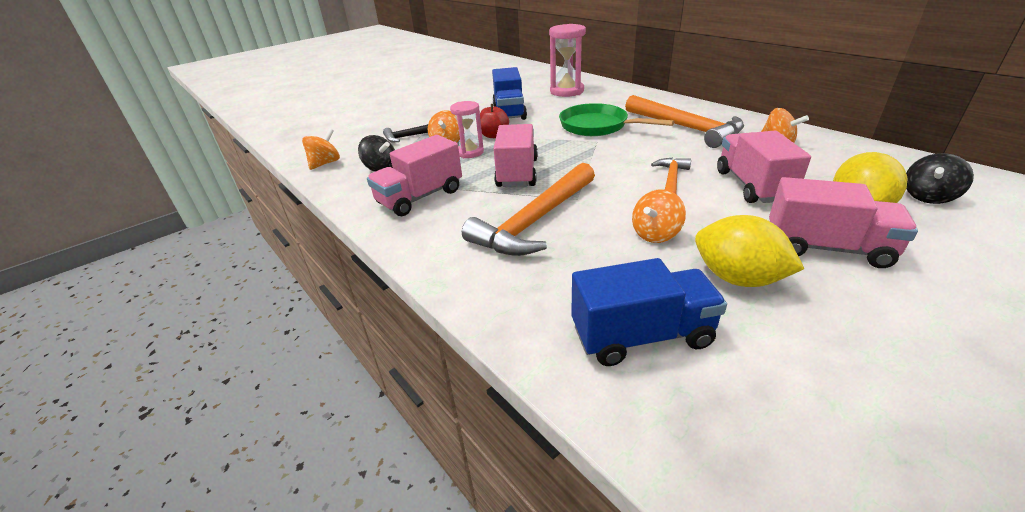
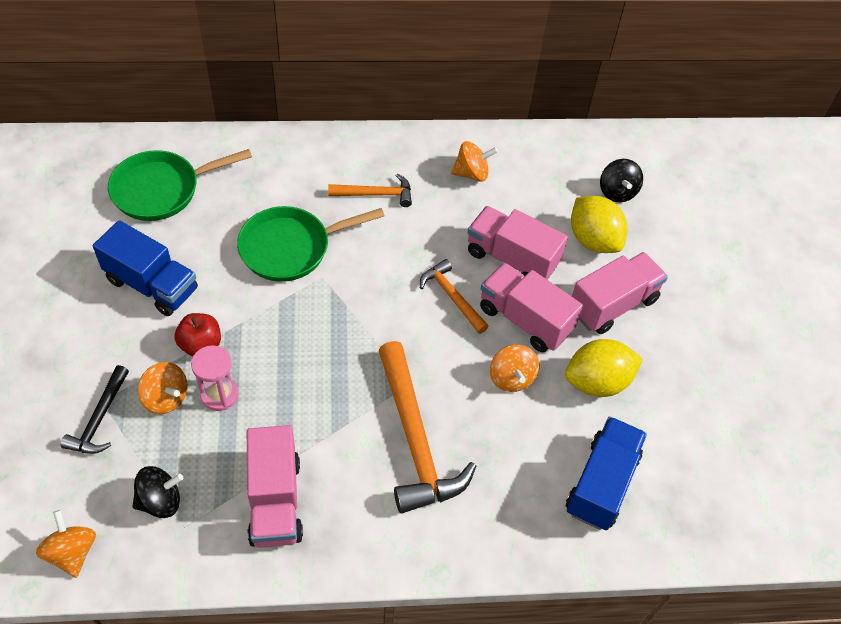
camera: 60 degrees left, 20 degrees up
(517, 173) = (314, 389): pink truck -> pink truck (525, 319)
(567, 91) = (161, 190): pink hourglass -> green pan
(685, 128) = (376, 194): orange hammer -> orange hammer, size x0.55

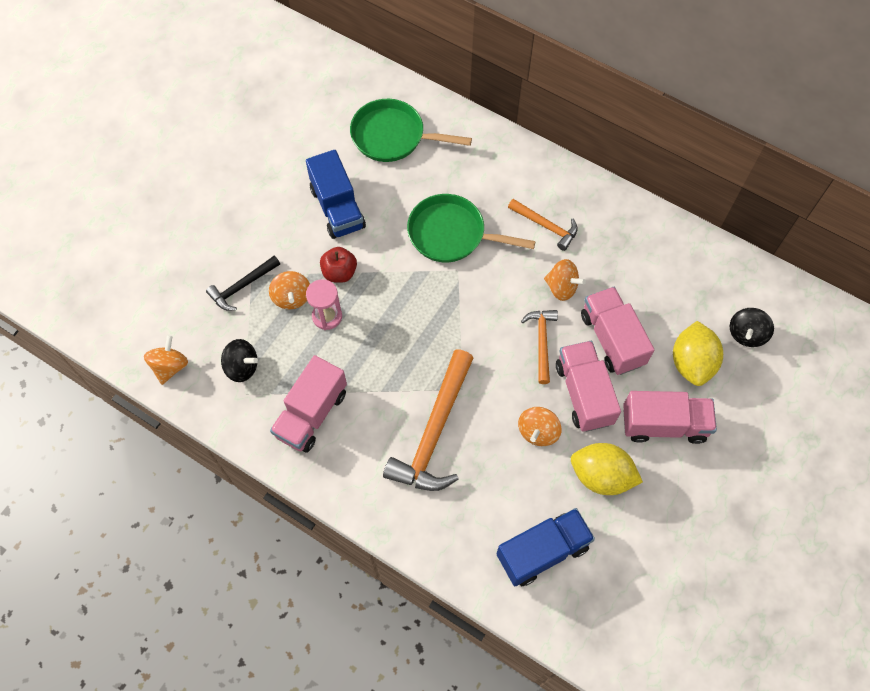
camera: 40 degrees right, 10 degrees up
(472, 173) = (635, 250): orange spinning top -> orange spinning top (561, 287)

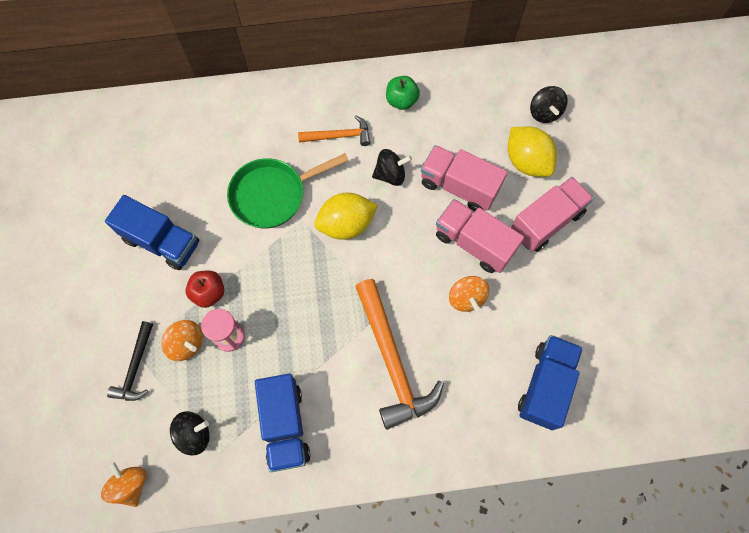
camera: 40 degrees left, 5 degrees up
(311, 414) = (285, 425): pink truck -> blue truck
(393, 136) = (158, 150): green pan -> none
(541, 342) = (411, 228): orange hammer -> none
(561, 287) = (390, 175): orange spinning top -> black spinning top
(601, 476) = (537, 295): yellow lemon -> yellow lemon (346, 224)
(624, 234) = (401, 101): none -> green apple

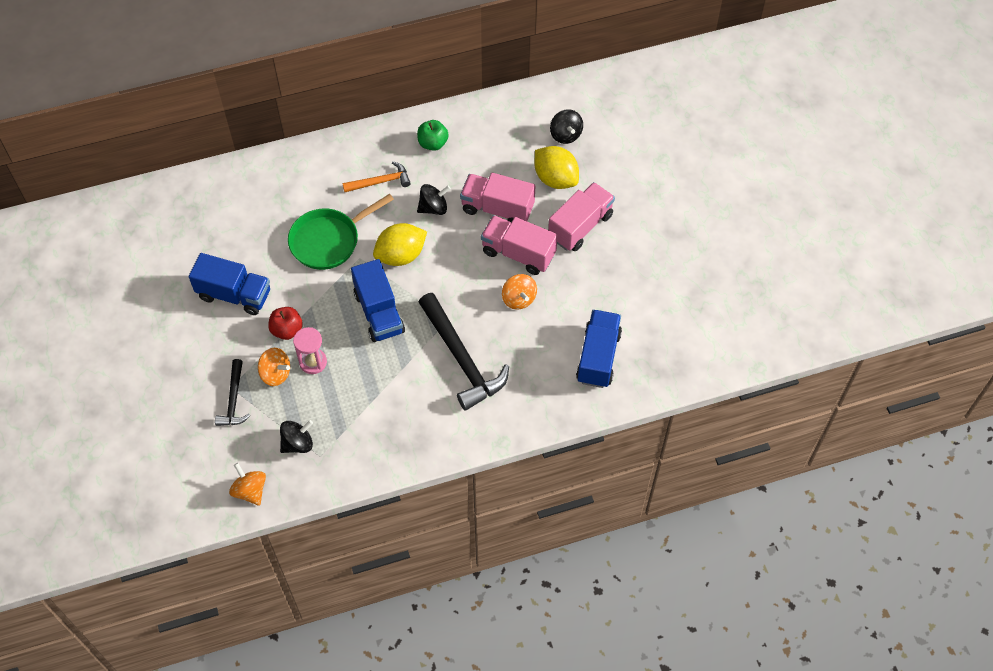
camera: 10 degrees left, 10 degrees down
(285, 425) = (377, 424): blue truck -> blue truck (379, 312)
(392, 361) = (461, 359): orange hammer -> black hammer

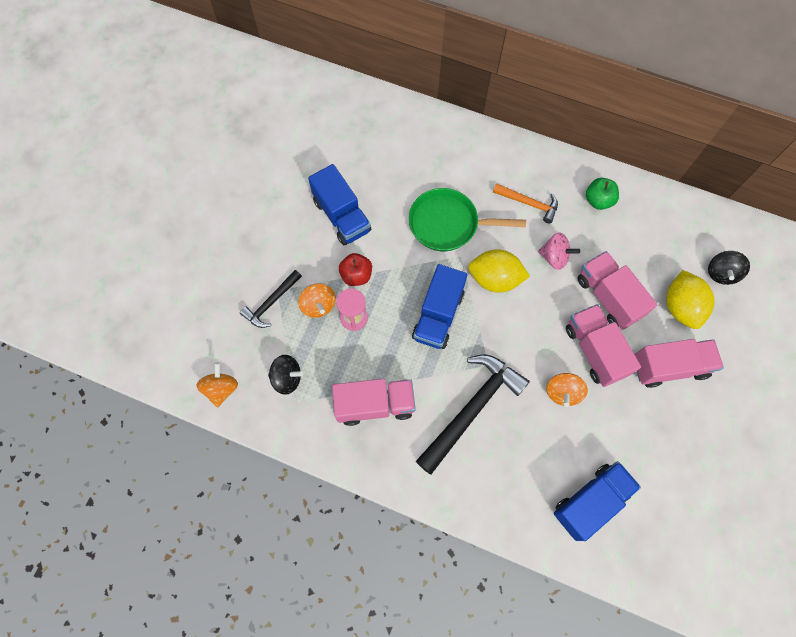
camera: 40 degrees right, 10 degrees up
(385, 410) = (375, 404): none -> pink truck
(433, 208) = (554, 257): black spinning top -> pink spinning top
(461, 359) = (472, 409): black hammer -> black hammer turned 150 degrees counterclockwise

